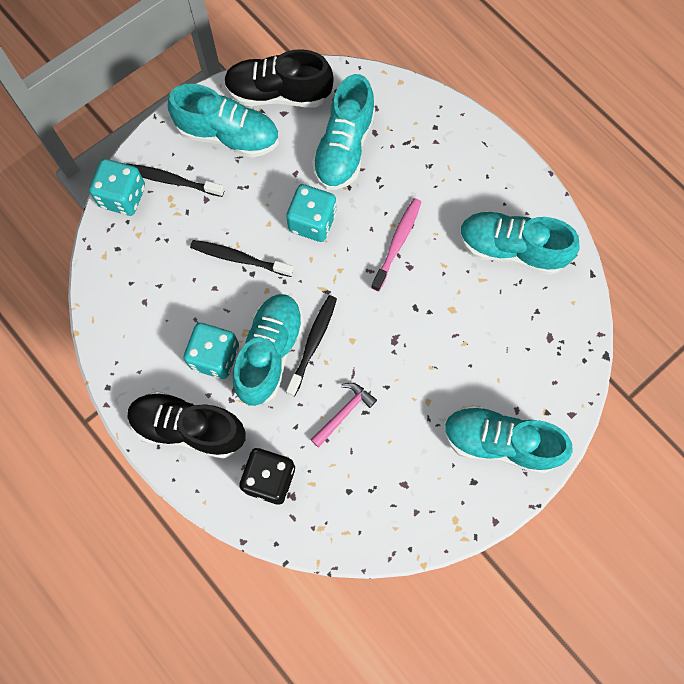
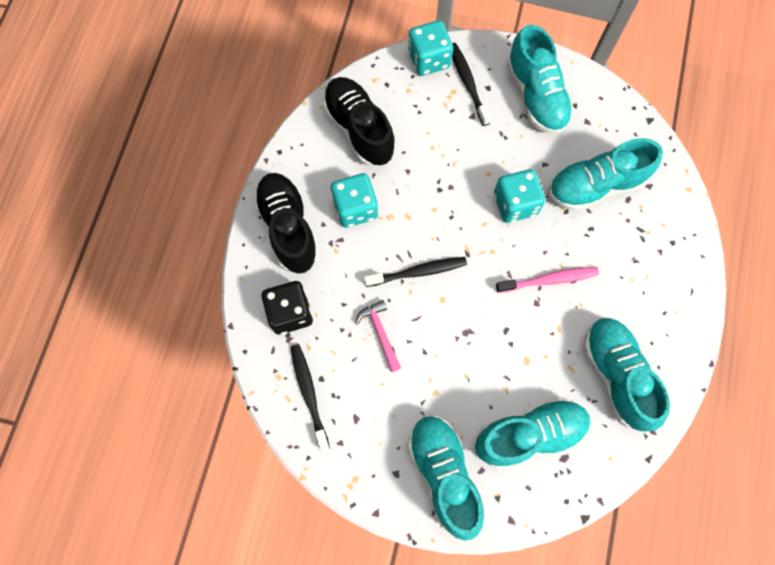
camera: 55 degrees right, 0 degrees up
(239, 258) = (444, 172): black toothbrush -> black toothbrush (309, 394)
(270, 353) = (387, 245): turquoise shoe -> turquoise shoe (529, 434)
(278, 94) = (600, 107): black shoe -> black shoe (359, 129)
(344, 412) = (380, 333): pink hammer -> pink hammer turned 120 degrees counterclockwise

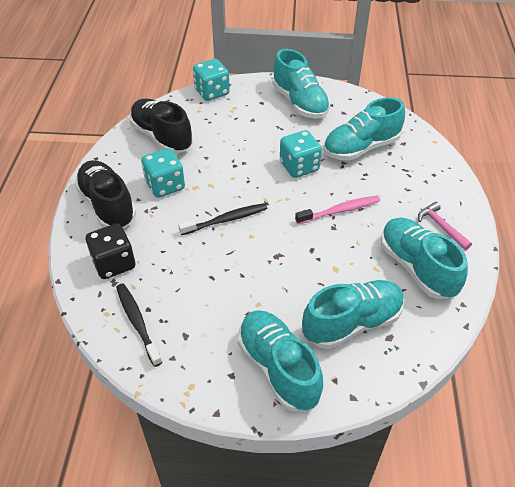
camera: 10 degrees left, 25 degrees down
(380, 333) = (199, 267): pink hammer -> pink hammer (441, 226)
(468, 83) = (245, 101): black toothbrush -> none

